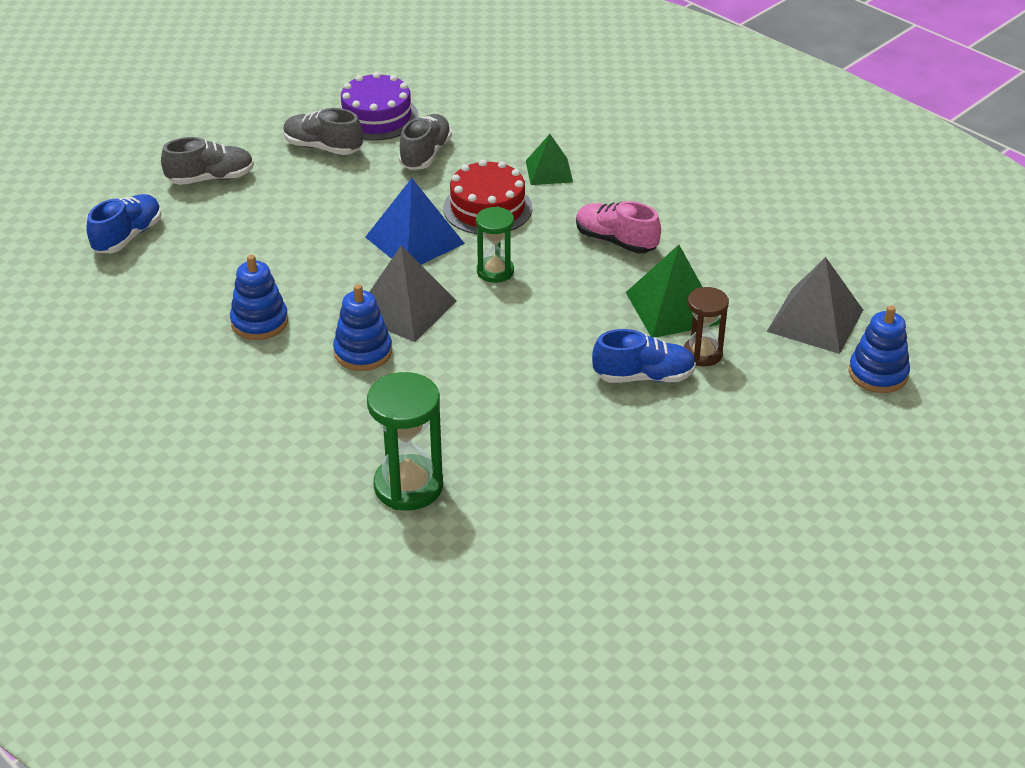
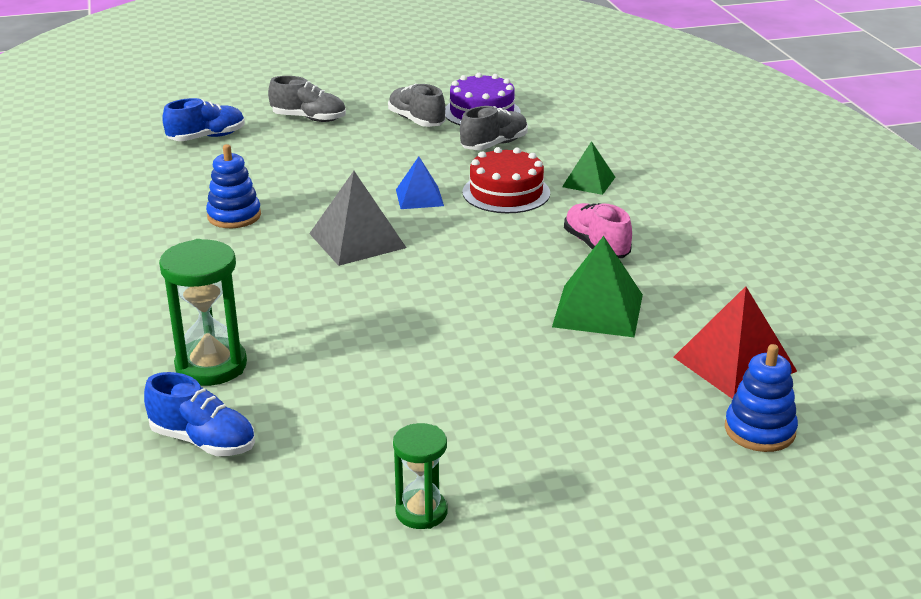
camera: 30 degrees right, 10 degrees down
(363, 352) = (288, 260): blue stacking toy -> none
(414, 240) = (419, 197): blue pyramid -> blue pyramid, size x0.63
(495, 271) = (463, 237): green hourglass -> green hourglass (421, 512)
(644, 377) = (511, 354): blue shoe -> blue shoe (203, 441)
(702, 354) = (588, 354): brown hourglass -> none
(815, 320) = (734, 364): grey pyramid -> red pyramid

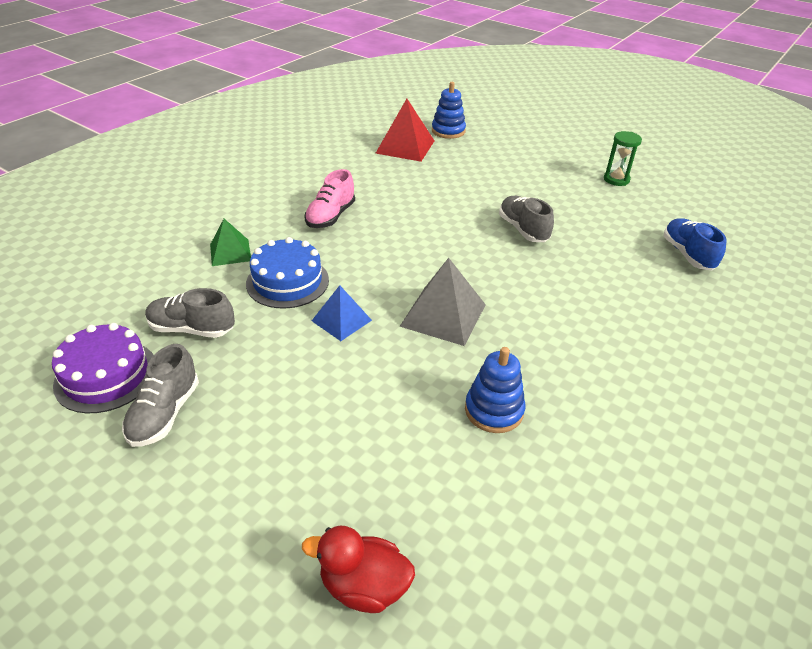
camera: 130 degrees left, 10 degrees up
(207, 137) = (364, 586): blue shoe -> red duck
(211, 366) = (646, 290): green hourglass -> none
(309, 119) = (224, 517): grey shoe -> grey shoe (523, 229)
(506, 192) = (287, 281): red cake -> blue cake
(598, 310) = (406, 192): green pyramid -> none

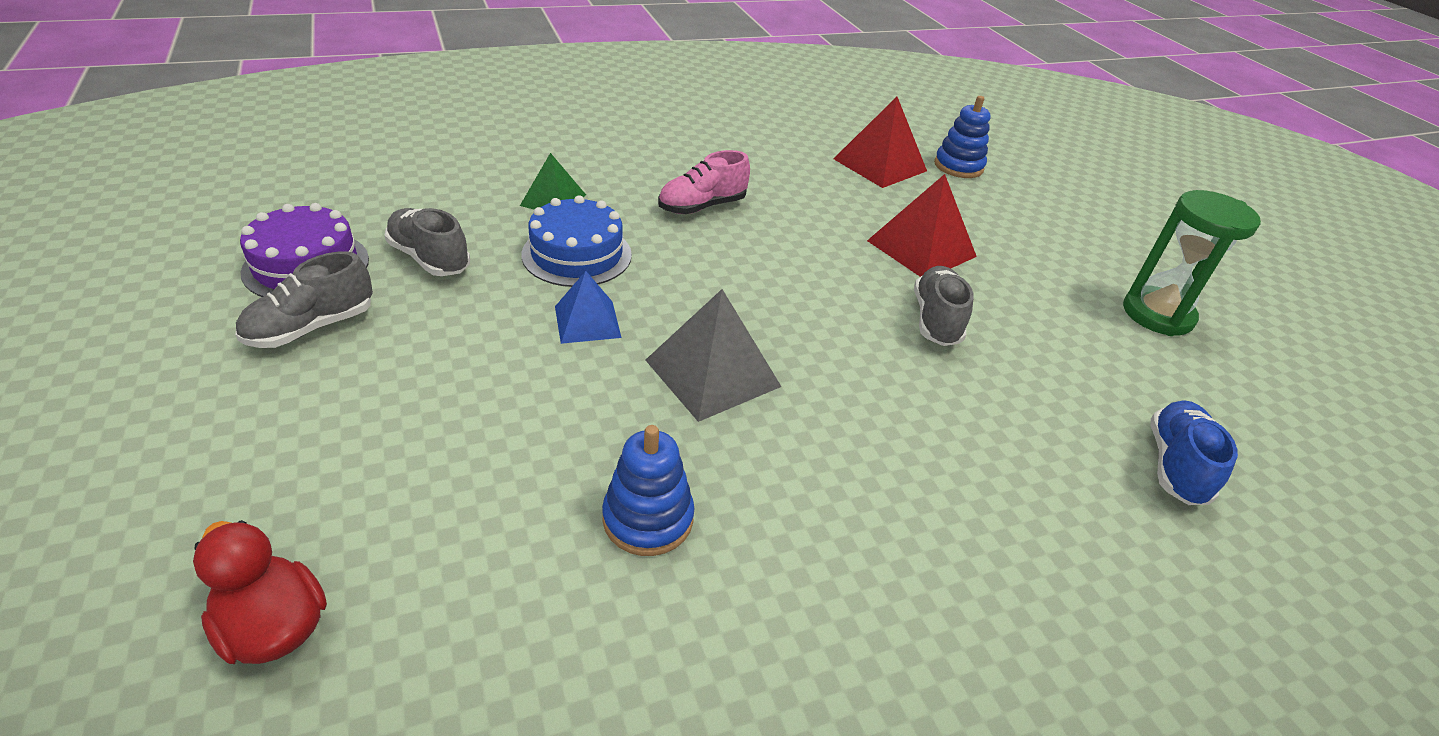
camera: 30 degrees right, 0 degrees up
(477, 190) = (921, 248): none -> red pyramid
(616, 179) = (1157, 314): green hourglass -> green hourglass, size x1.60

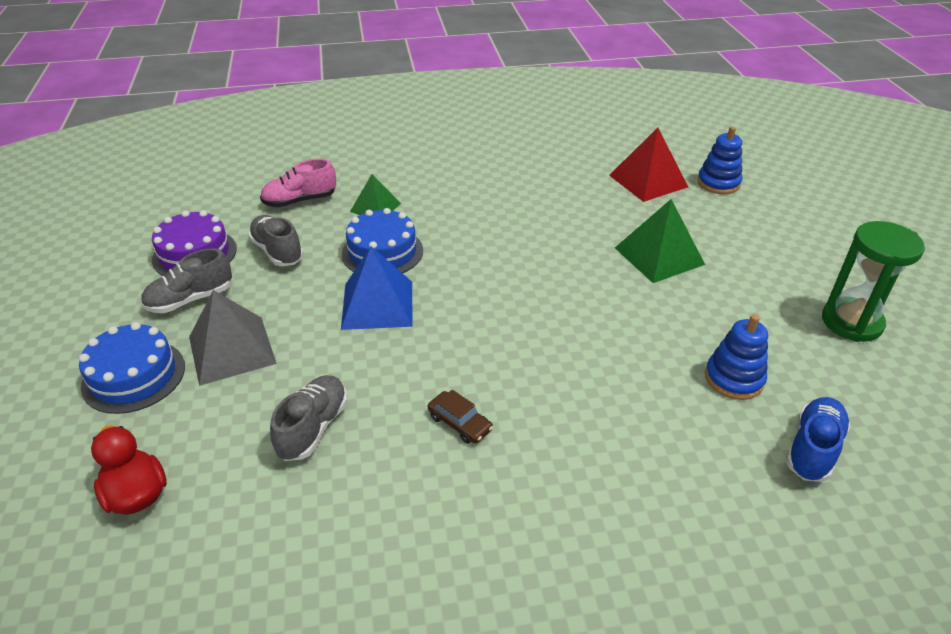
camera: 15 degrees right, 0 degrees up
(239, 442) = (134, 376): none -> blue cake
(587, 322) = (377, 305): blue pyramid -> blue pyramid, size x1.59
(648, 519) = (384, 450): blue stacking toy -> blue stacking toy (734, 379)
(702, 206) = (488, 215): pink shoe -> pink shoe (300, 201)
(712, 373) = (459, 349): grey pyramid -> grey pyramid (232, 349)
(741, 471) = (460, 423): none -> brown car
(921, 248) = (659, 256): red pyramid -> green pyramid
(936, 320) = (650, 317): grey shoe -> grey shoe (313, 428)

